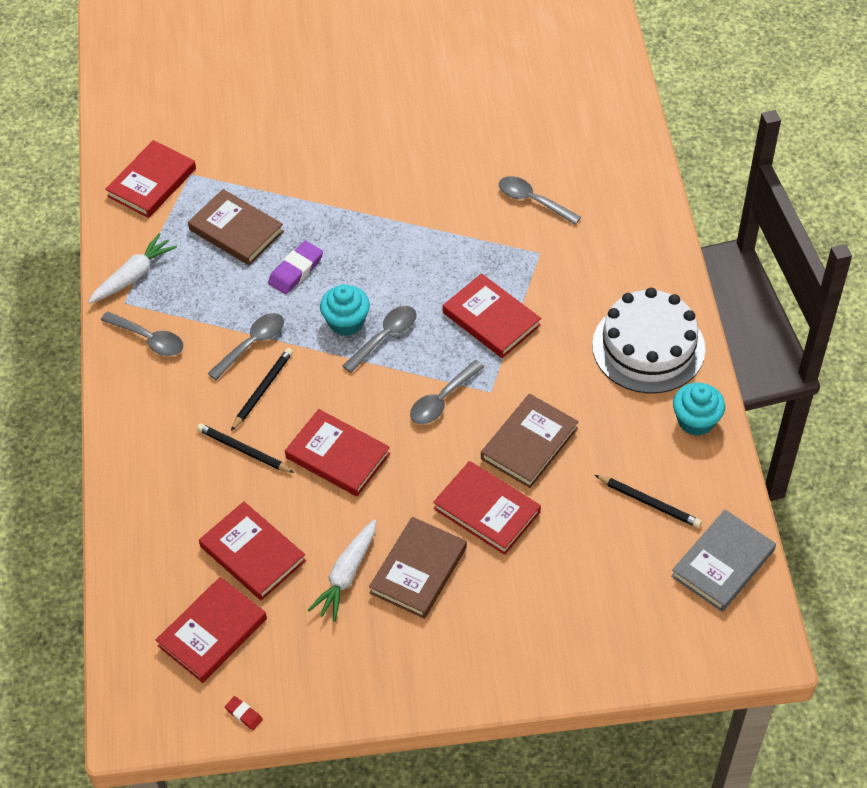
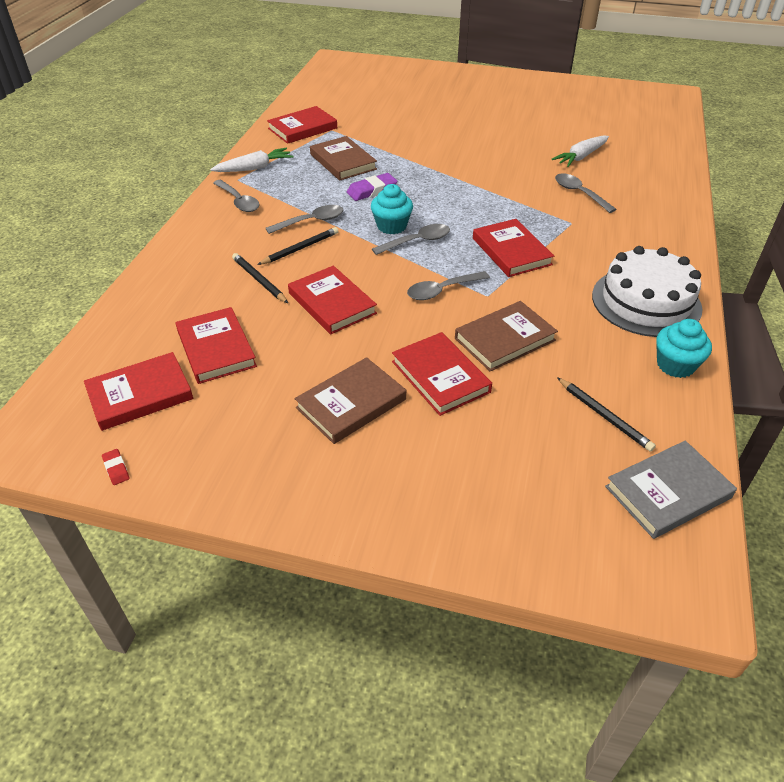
camera: 20 degrees right, 10 degrees down
(346, 575) = (284, 388): white carrot -> white carrot (581, 157)

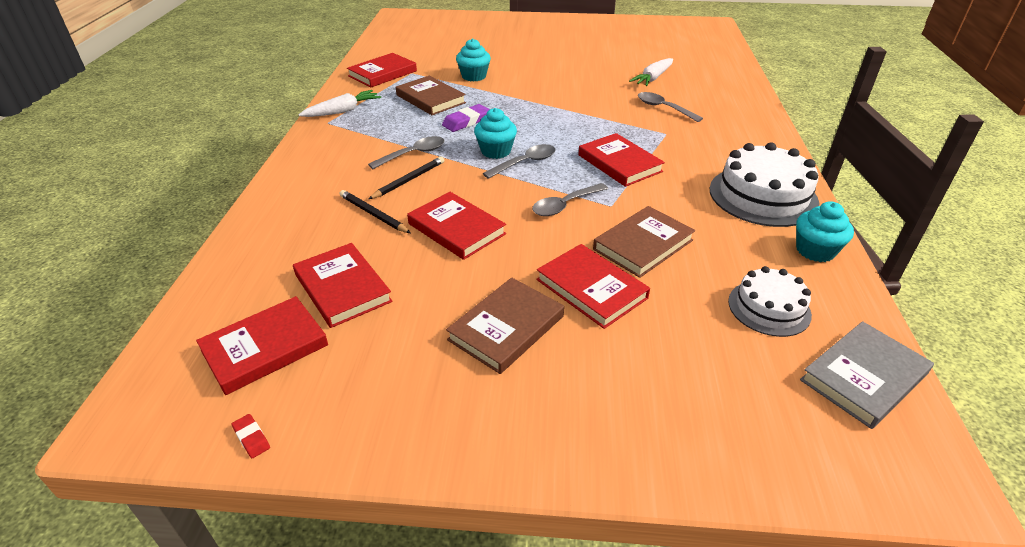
camera: 10 degrees left, 5 degrees down
(239, 201) = (334, 142): grey spoon -> none
(393, 139) = (474, 76): none -> turquoise cupcake
(604, 416) = (769, 308): black pencil -> white cake

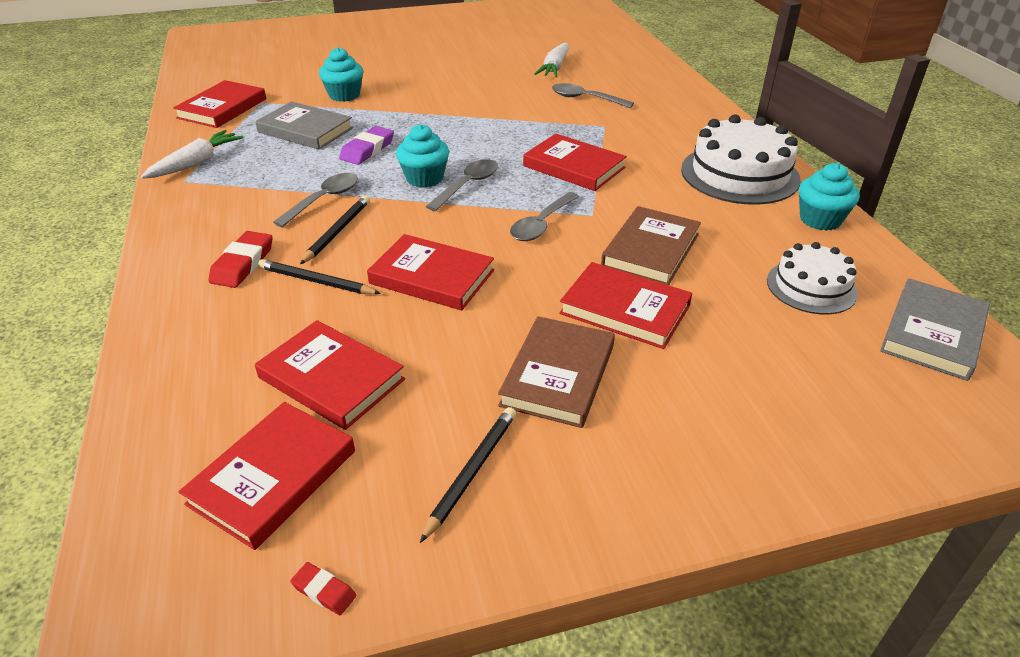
camera: 20 degrees left, 0 degrees up
(332, 191) = (242, 264): none -> red eraser
(398, 384) = (471, 472): none -> black pencil
(430, 99) = (305, 130): brown book -> grey book

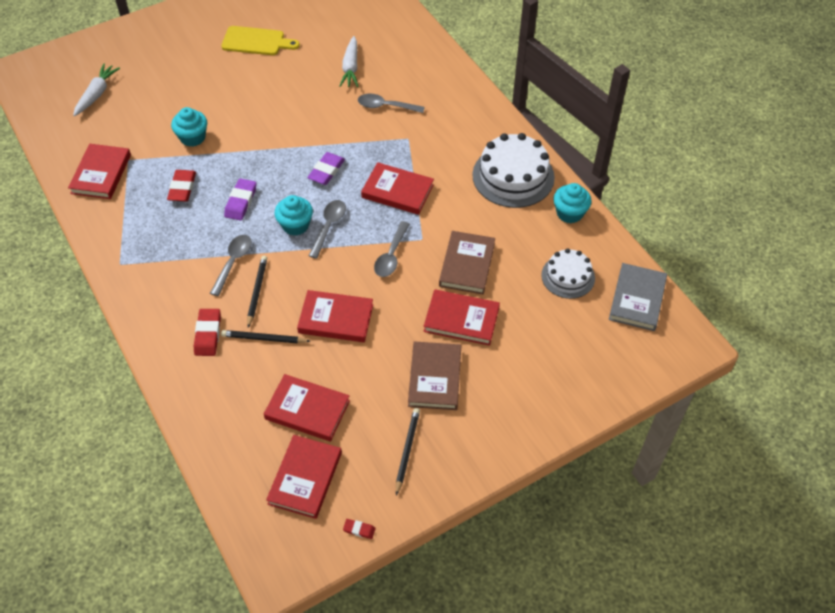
camera: 15 degrees left, 15 degrees up
(196, 163) = (118, 243): white carrot -> white carrot (97, 94)
(305, 130) = (182, 188): grey book -> red eraser
(457, 41) = (256, 41): none -> yellow cutting board
(488, 139) = (326, 171): none -> purple eraser

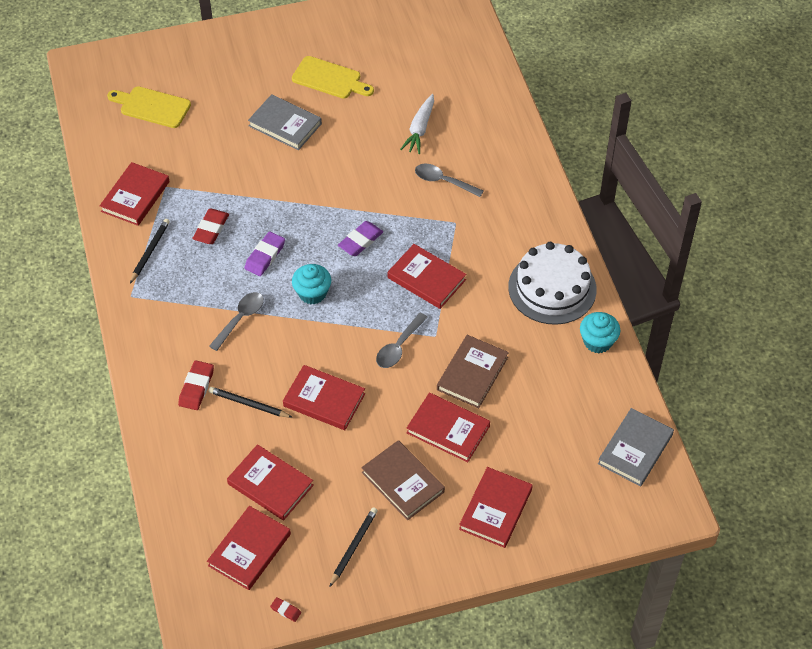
camera: 15 degrees right, 0 degrees up
(97, 94) = (152, 107): white carrot -> yellow cutting board
(193, 137) = (235, 175): turquoise cupcake -> none
(226, 86) = (285, 125): none -> grey book
(257, 291) = (255, 354): black pencil -> black pencil (150, 251)
(329, 226) = (345, 302): grey spoon -> none
(435, 378) = (402, 482): brown book -> brown book turned 60 degrees counterclockwise
(530, 382) = (495, 509): none -> red book
(568, 276) = (572, 409): white cake -> none

